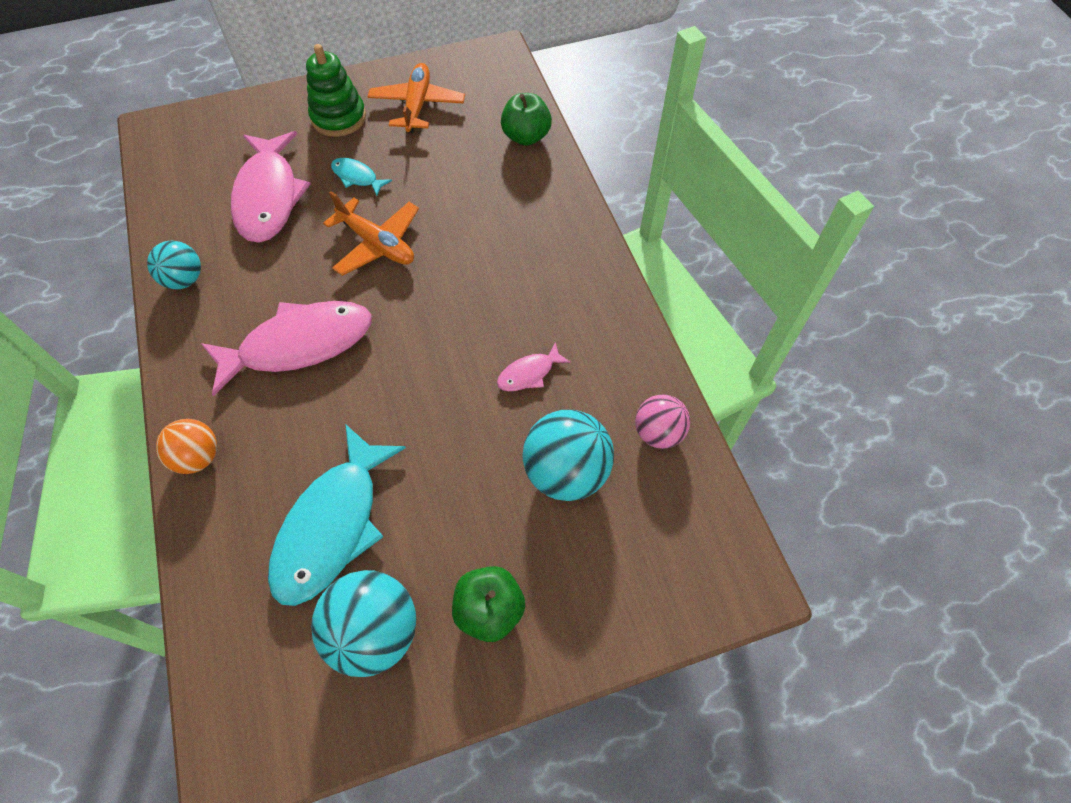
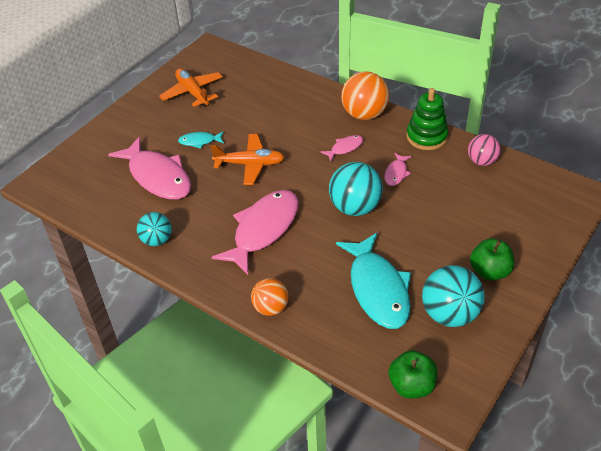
camera: 35 degrees left, 15 degrees down
(338, 118) = (152, 120): green stacking toy -> green stacking toy (426, 137)
(506, 294) = (345, 148): none -> pink fish
(526, 136) = (272, 77): green apple -> green apple (411, 386)
(566, 472) = (460, 200): turquoise ball -> turquoise ball (355, 207)
(581, 259) = (364, 114): none -> orange ball

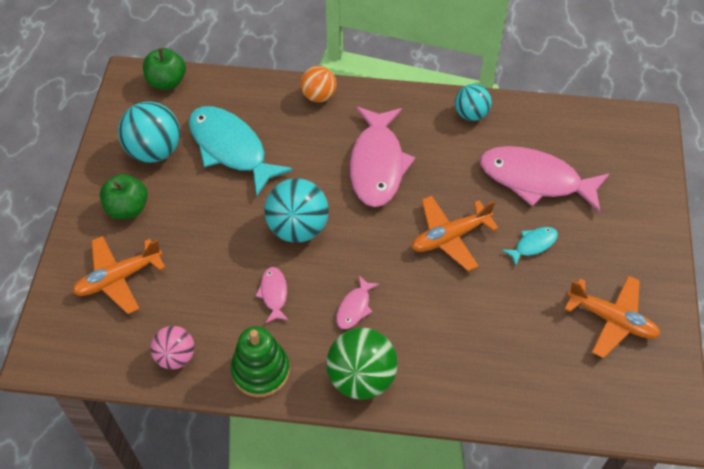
camera: 150 degrees right, 10 degrees up
(364, 114) = (361, 378): orange ball -> green ball
(511, 221) = (118, 278): none -> orange plane

